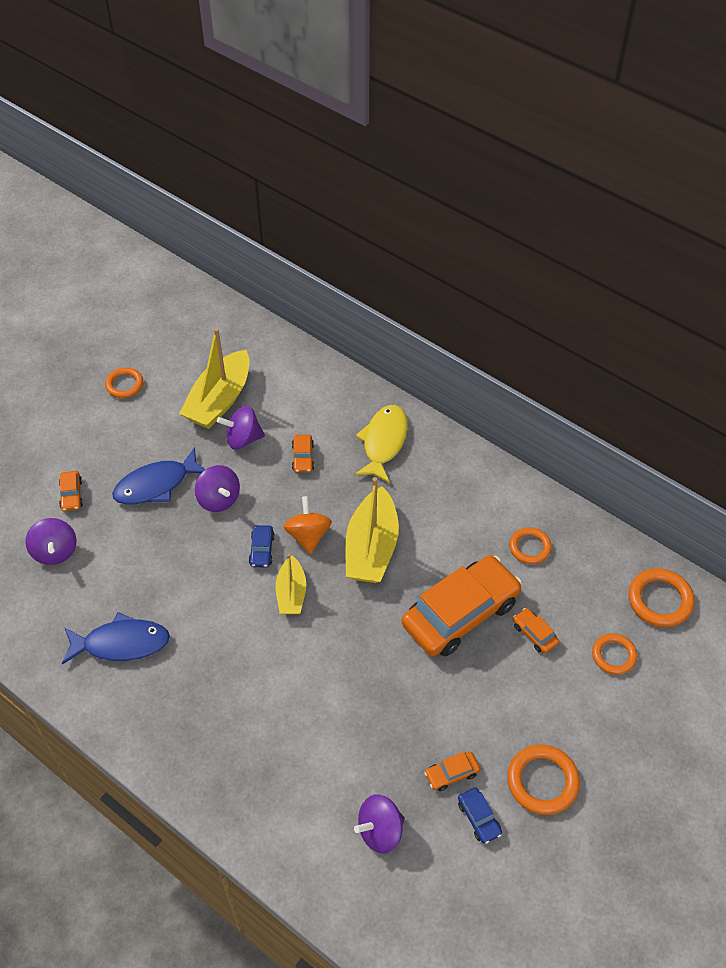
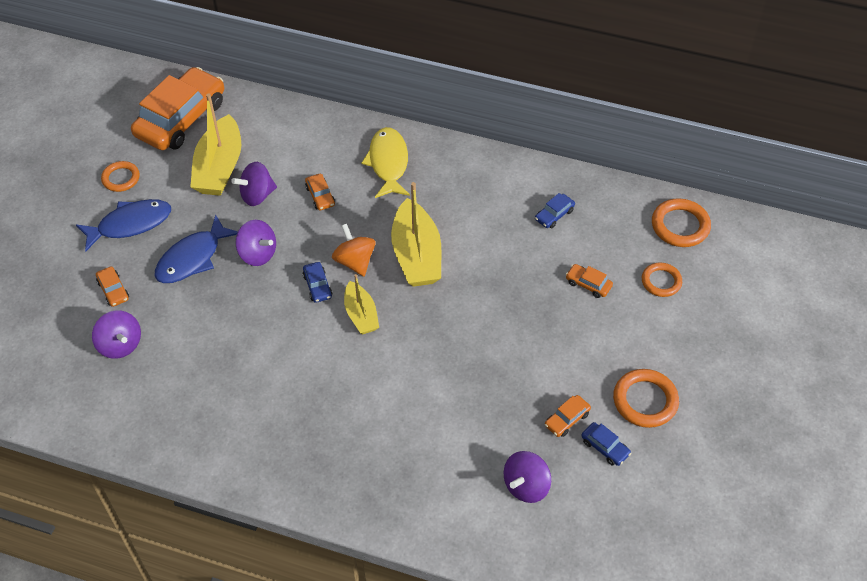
camera: 20 degrees left, 0 degrees up
(121, 643) = (222, 405): blue fish -> blue fish (130, 224)
(460, 613) = (518, 287): orange car -> orange car (181, 119)
(529, 547) = (554, 215): orange ring -> blue car

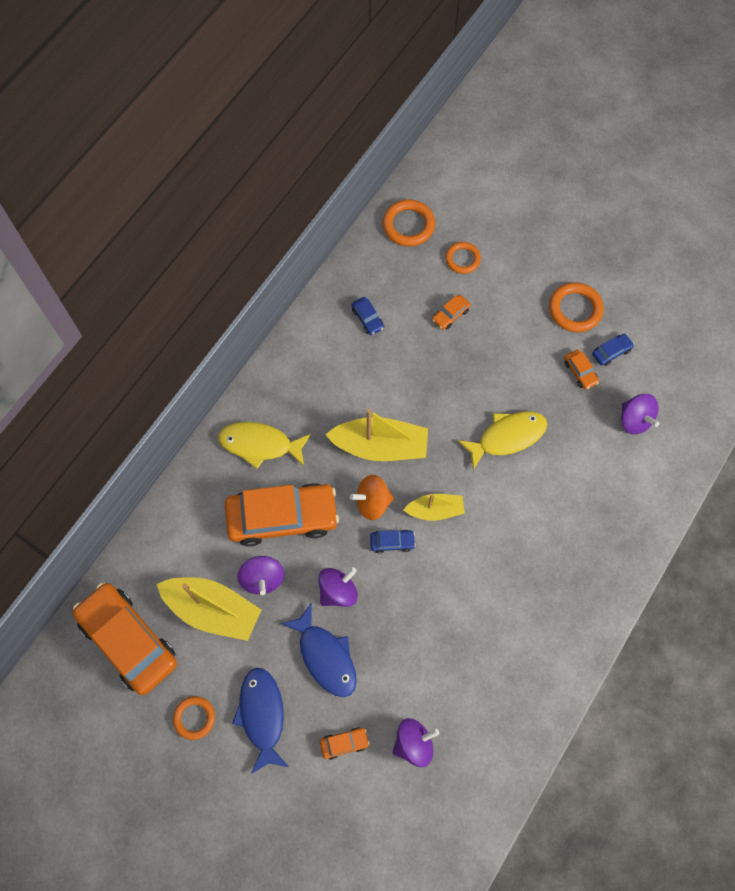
camera: 75 degrees left, 15 degrees up
(320, 196) = (282, 517): orange car -> orange car, size x2.49
(463, 363) = (507, 437): none -> yellow fish

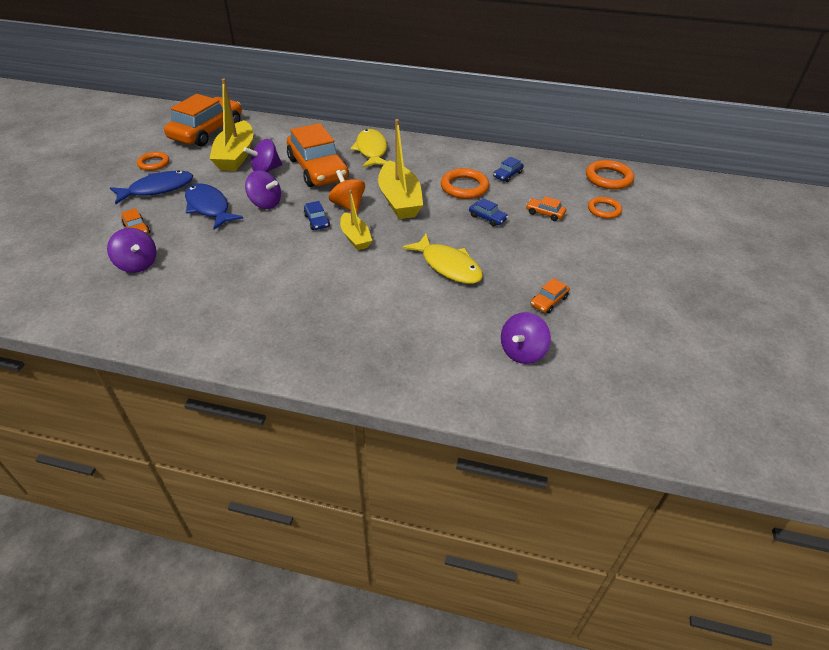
camera: 70 degrees right, 25 degrees down
(325, 656) = (209, 207): blue fish -> blue fish turned 105 degrees clockwise
(575, 309) = (614, 285): orange ring -> orange ring (464, 187)
(611, 352) = (588, 320): blue car -> blue car (487, 218)

